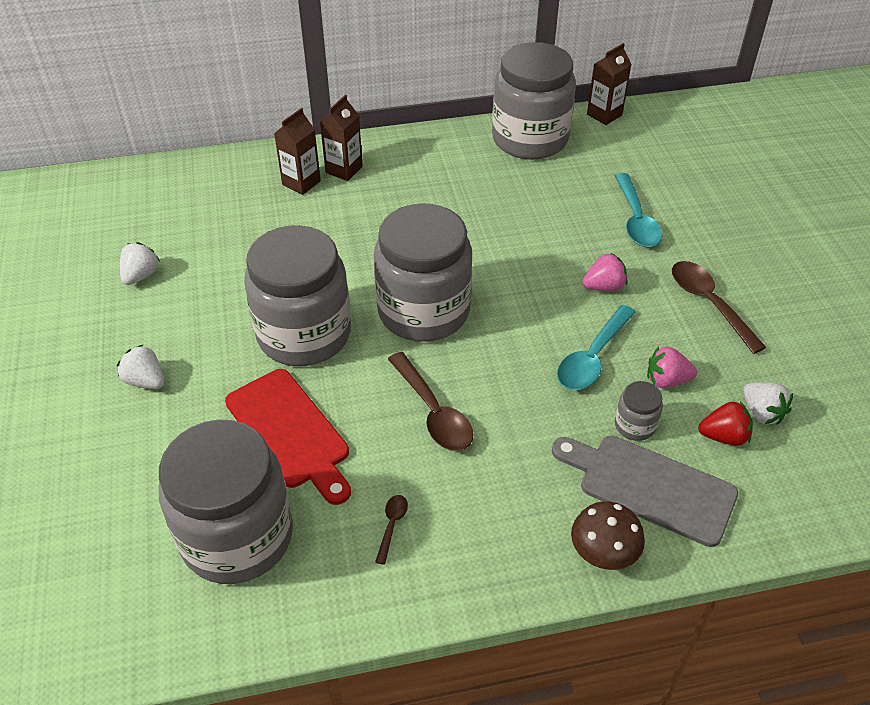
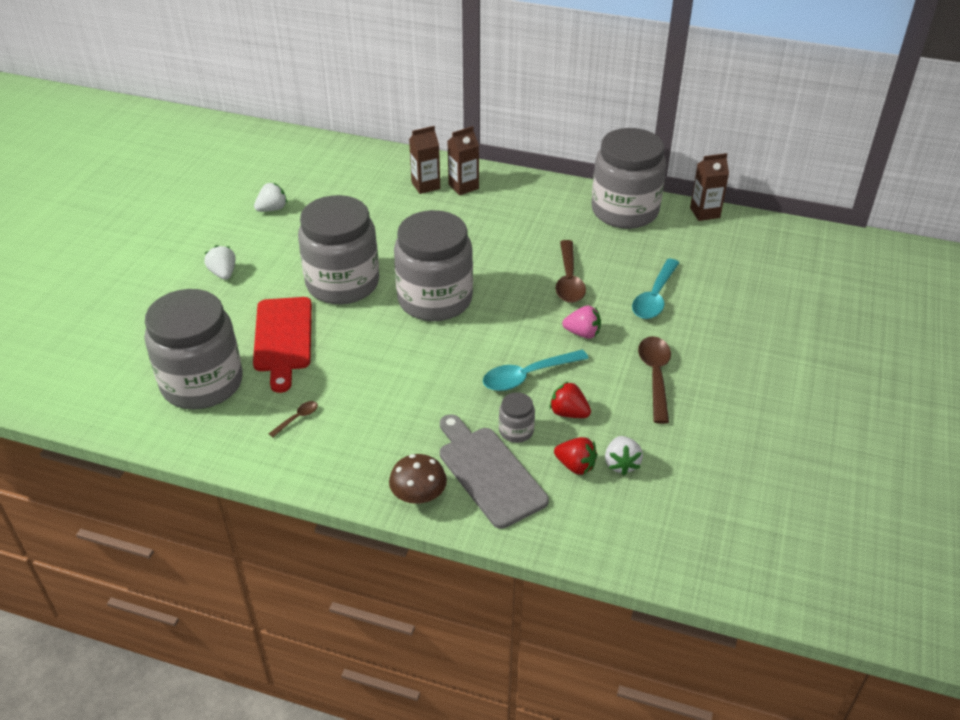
camera: 30 degrees right, 5 degrees down
(433, 412) = (384, 364): brown spoon -> brown spoon (569, 280)
(666, 380) = (568, 413): pink strawberry -> red strawberry

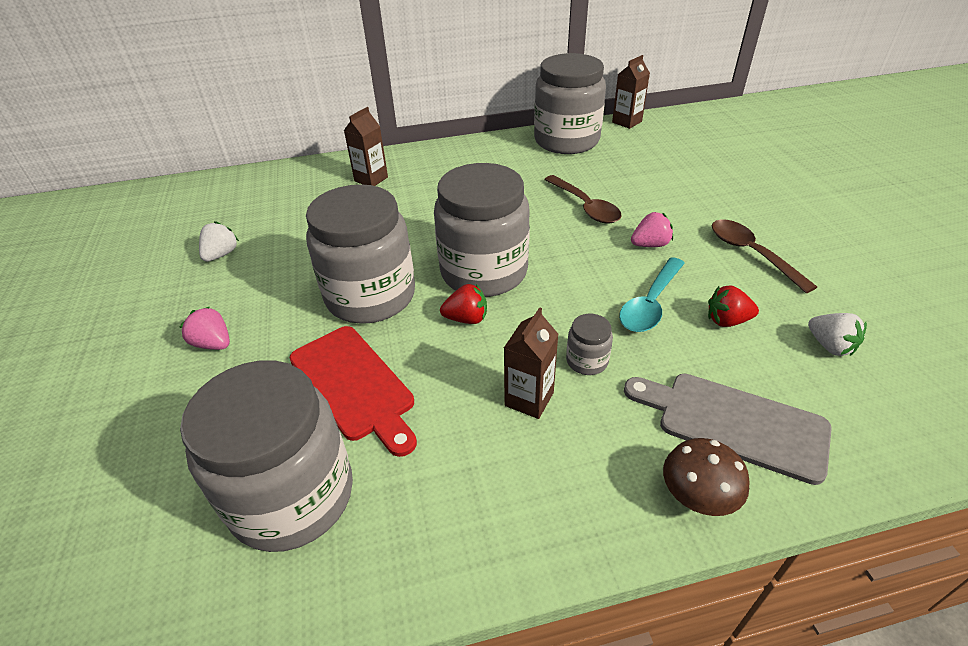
camera: 30 degrees left, 0 degrees up
(223, 273) = (213, 343): white strawberry -> pink strawberry
(297, 418) = (461, 476): brown spoon -> none
(463, 186) = (408, 168): brown carton -> brown carton (529, 399)
(516, 431) = (704, 363): grey jar -> grey jar (587, 361)
(575, 466) = (798, 370): red strawberry -> red strawberry (466, 319)
(654, 297) = (669, 193): turquoise spoon -> none

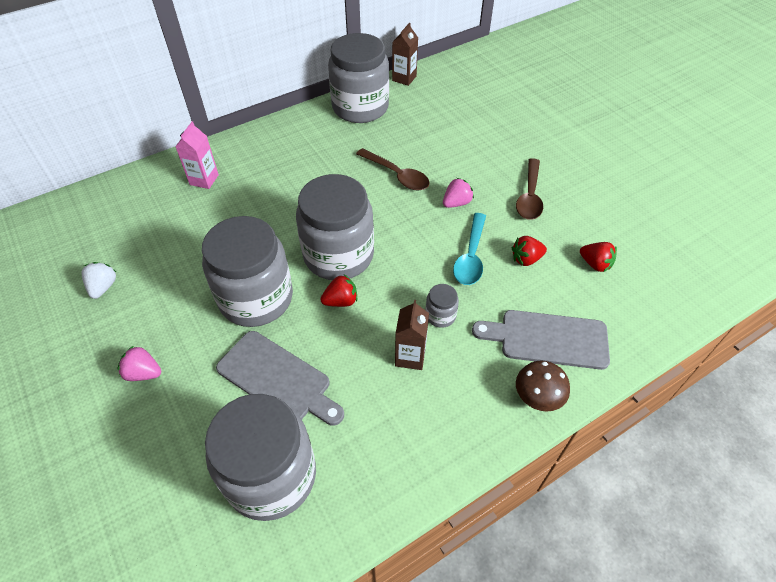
camera: 20 degrees left, 10 degrees up
(354, 385) = (277, 379): red cutting board -> grey cutting board
(371, 179) = (204, 180): brown carton -> pink carton
(751, 254) = (529, 196): brown spoon -> brown spoon turned 120 degrees counterclockwise
(830, 346) = (595, 264): white strawberry -> red strawberry

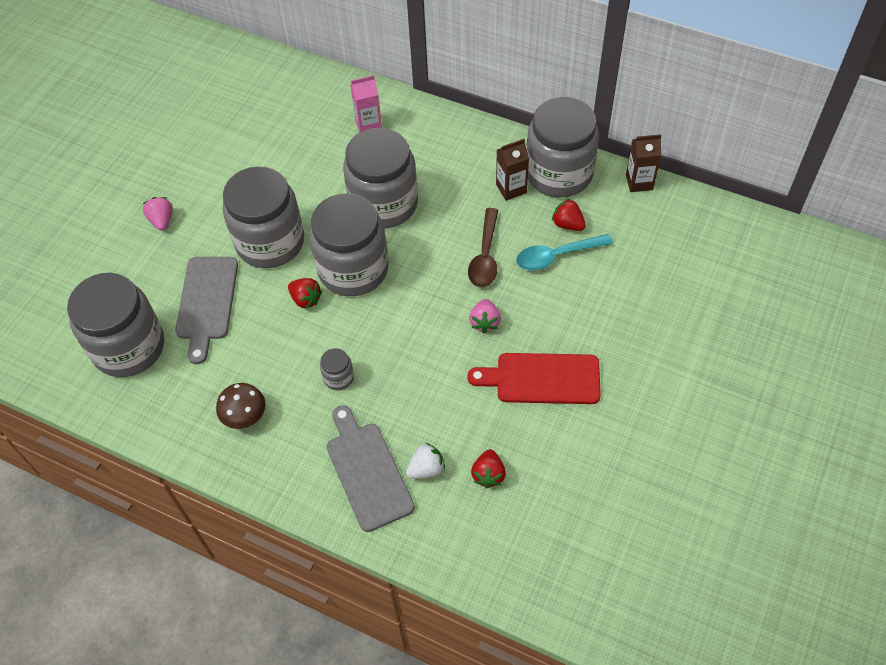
camera: 60 degrees right, 5 degrees up
(103, 287) = (217, 144): white strawberry -> white strawberry (426, 469)
(292, 207) = (384, 204): none -> grey jar
(410, 356) = (282, 377): brown carton -> brown carton (511, 188)
(456, 203) = (485, 322): pink strawberry -> pink strawberry turned 75 degrees clockwise
(471, 257) = (423, 367): turquoise spoon -> turquoise spoon (556, 256)
(526, 259) = (452, 413): red strawberry -> red strawberry (567, 224)
(529, 196) = (542, 379): brown spoon -> red cutting board
(538, 396) = (301, 489): brown mushroom -> brown mushroom (244, 415)

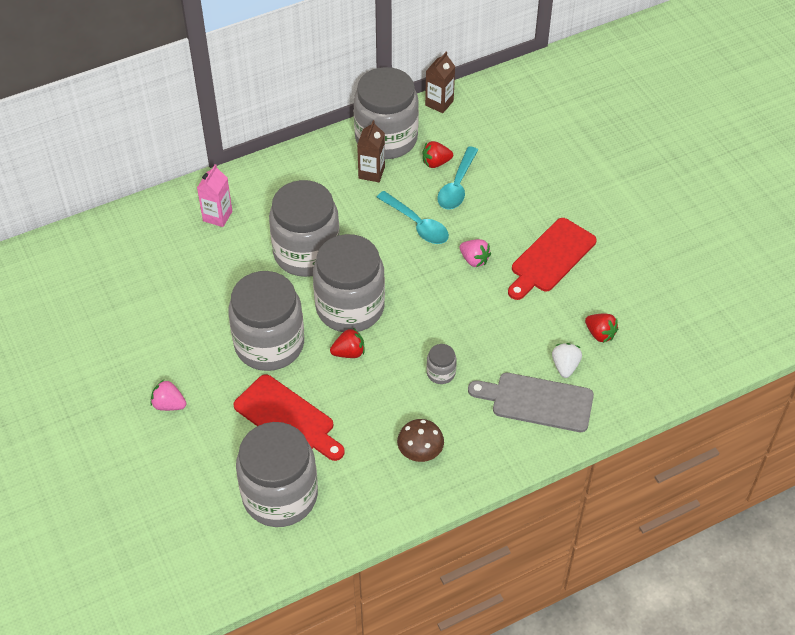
camera: 55 degrees left, 5 degrees down
(207, 302) = (287, 418): grey cutting board -> red cutting board
(485, 256) = (417, 224): brown spoon -> turquoise spoon

